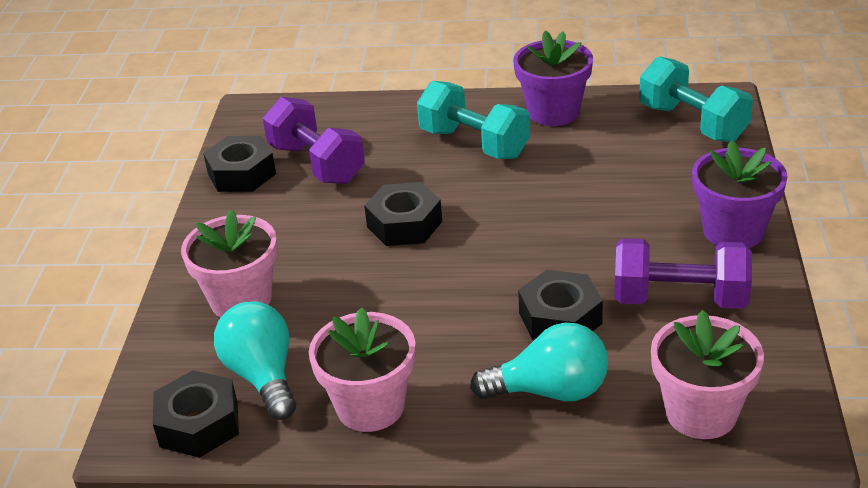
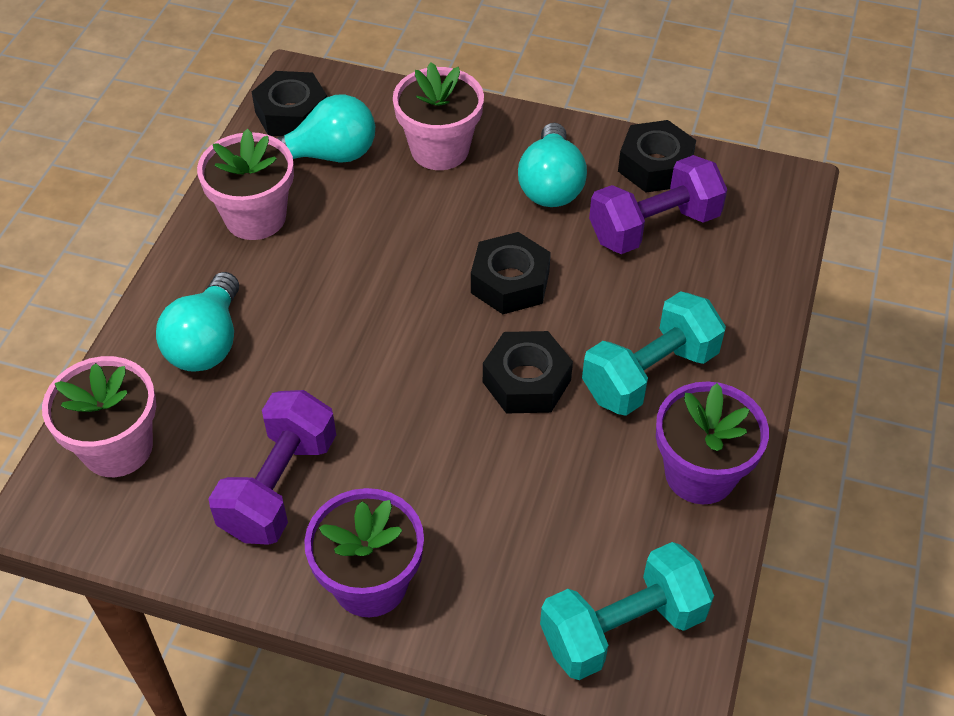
camera: 100 degrees right, 15 degrees up
(278, 224) = (551, 185): none -> turquoise light bulb
(560, 318) = (301, 375): black nut -> black nut (526, 381)

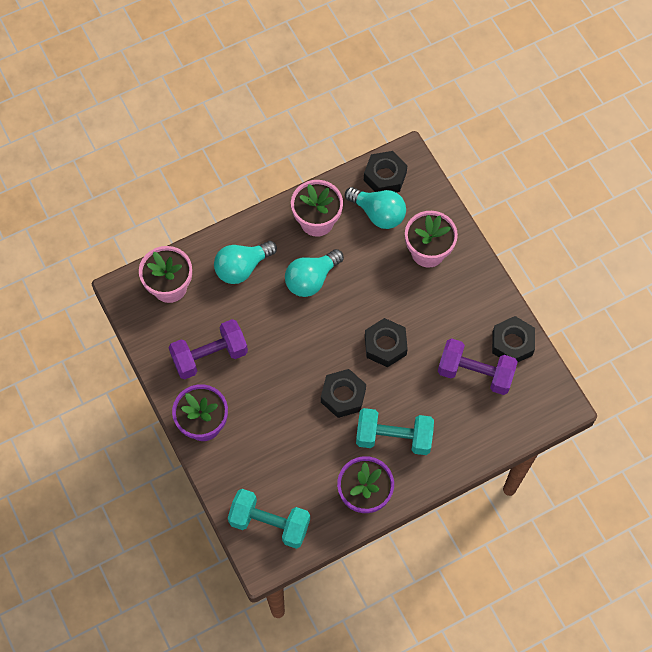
camera: 45 degrees right, 15 degrees up
(551, 185) = (455, 313): turquoise light bulb -> turquoise light bulb (311, 279)

